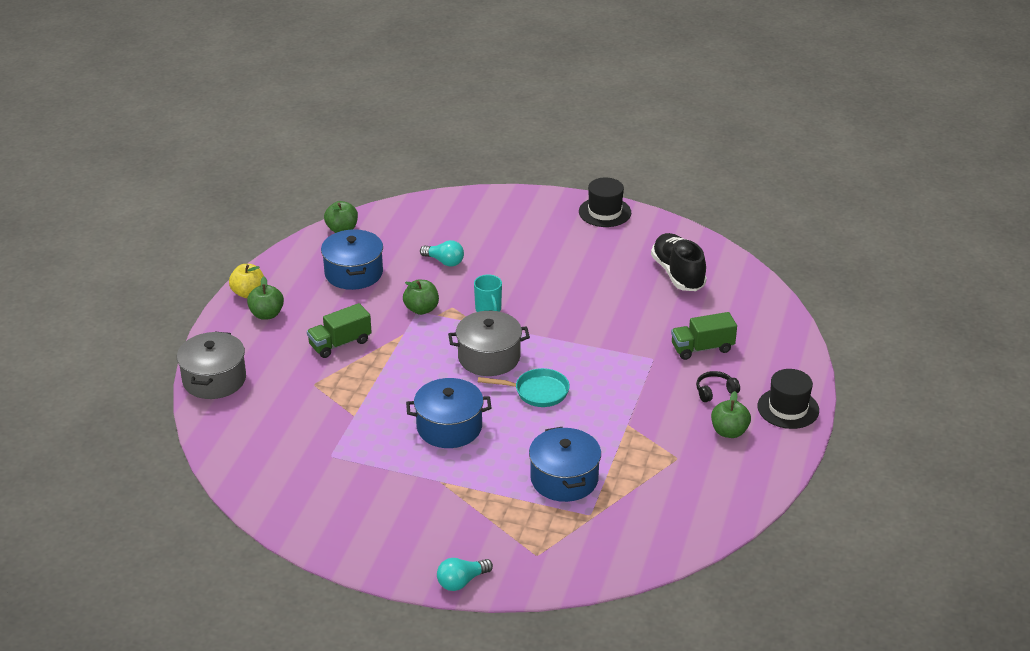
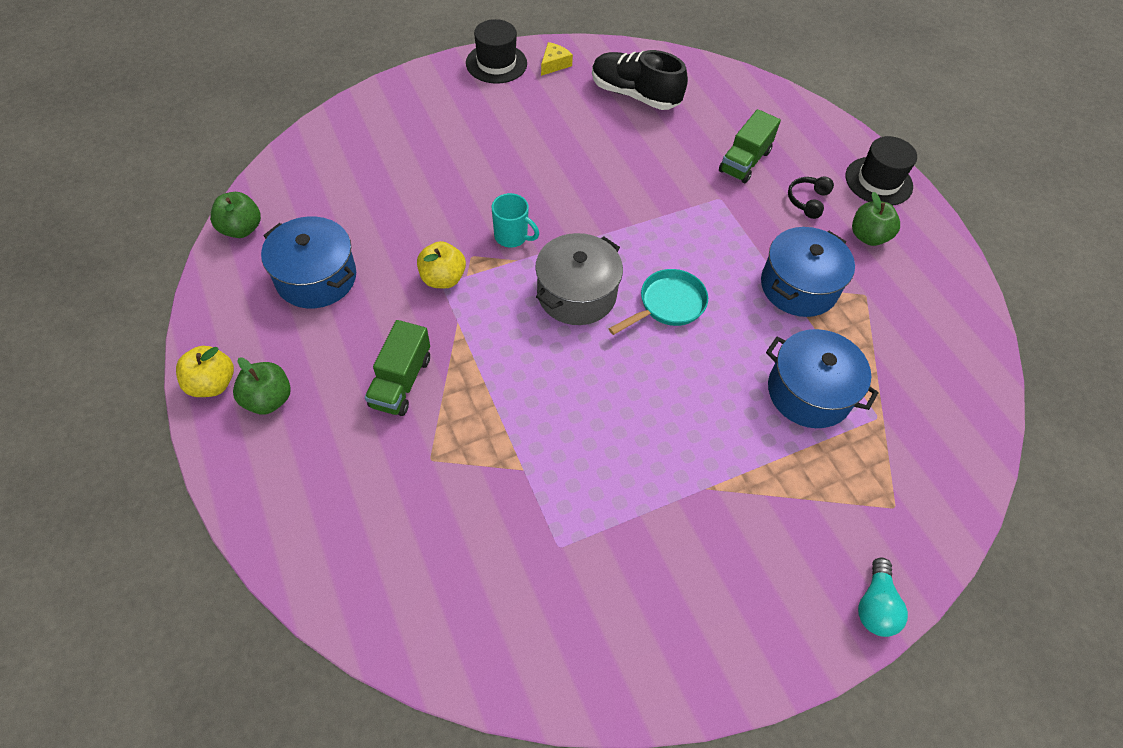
camera: 45 degrees left, 20 degrees up
(214, 379) = (299, 542): grey pot -> none
(421, 309) = (443, 278): green apple -> yellow apple
(444, 261) = (402, 205): turquoise light bulb -> none
(449, 427) = (637, 410): blue pot -> blue pot (799, 286)
(645, 230) = (554, 64): none -> yellow cheese

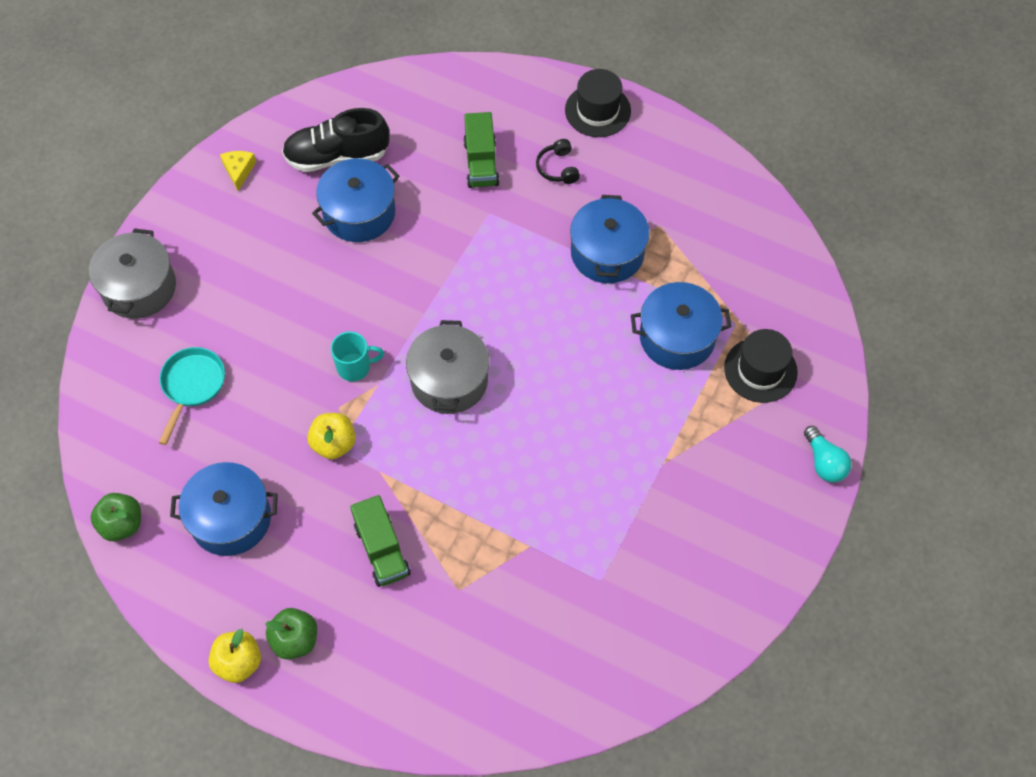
camera: 35 degrees left, 5 degrees up
(413, 92) = (139, 287): none -> grey pot
(496, 63) = (185, 205): black hat -> black hat (760, 370)
(616, 139) = (359, 213): none -> blue pot
(668, 305) = (525, 339): turquoise pan -> turquoise pan (192, 385)
(868, 236) = (625, 170): green apple -> none

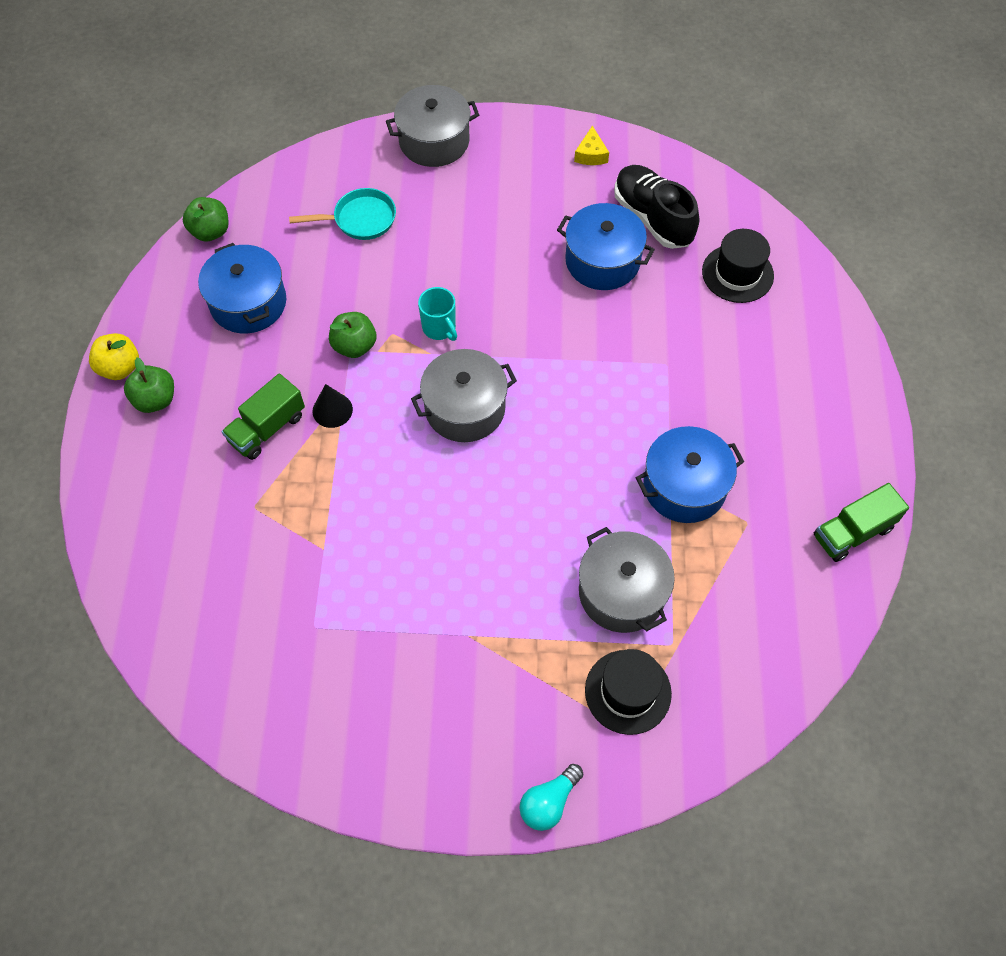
camera: 65 degrees right, 0 degrees up
(239, 170) = (591, 154): yellow cheese -> yellow cheese turned 120 degrees clockwise
(334, 444) = (354, 346): yellow apple -> green apple
(392, 488) = (332, 410): none -> black cone
(481, 163) = (720, 333): green truck -> green truck (853, 532)
(558, 168) = (757, 401): black headphones -> none
(597, 110) = (851, 408): black hat -> black hat (737, 273)
(677, 337) = (622, 592): blue pot -> grey pot

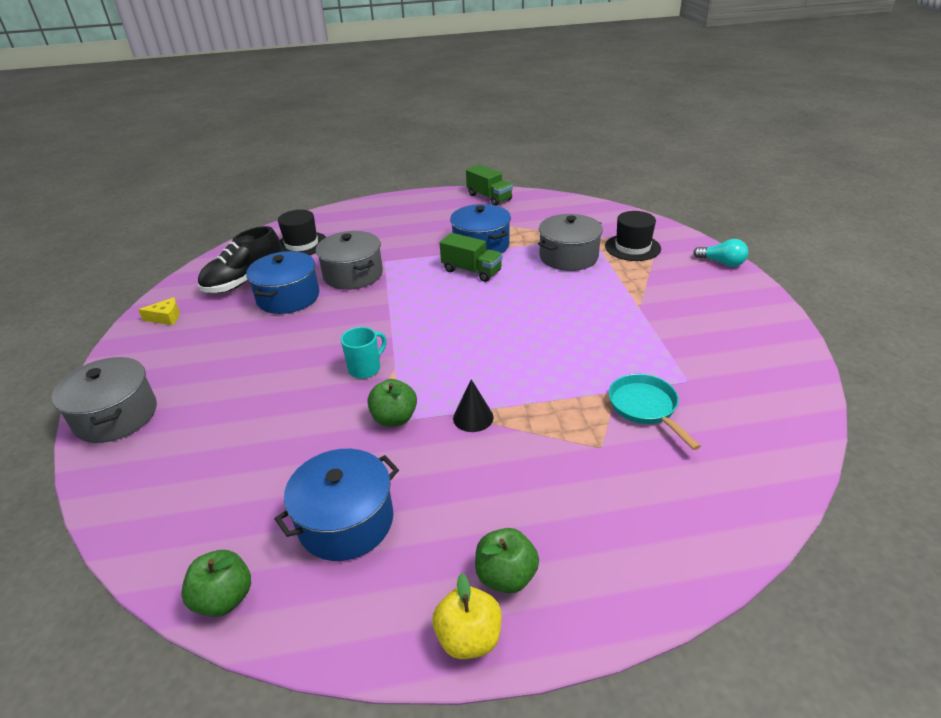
camera: 100 degrees left, 25 degrees down
(267, 428) = (509, 460): green truck -> green truck (471, 271)
(360, 219) = (223, 450): turquoise pan -> turquoise pan (645, 408)
(465, 408) = (447, 340): grey pot -> grey pot (353, 274)

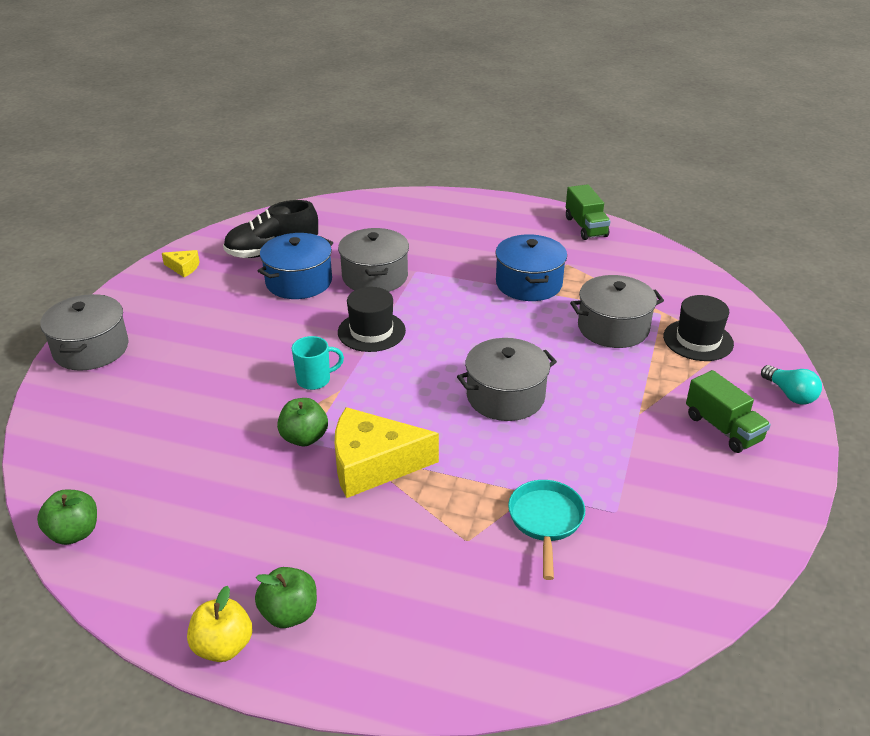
camera: 25 degrees right, 0 degrees up
(301, 244) = (351, 227): black hat -> black hat (371, 331)
(346, 521) = (200, 512): blue pot -> none
(471, 271) = (494, 310): green truck -> green truck (723, 428)
(473, 417) = (373, 464): black cone -> yellow cheese
(533, 328) = (505, 396): none -> grey pot

